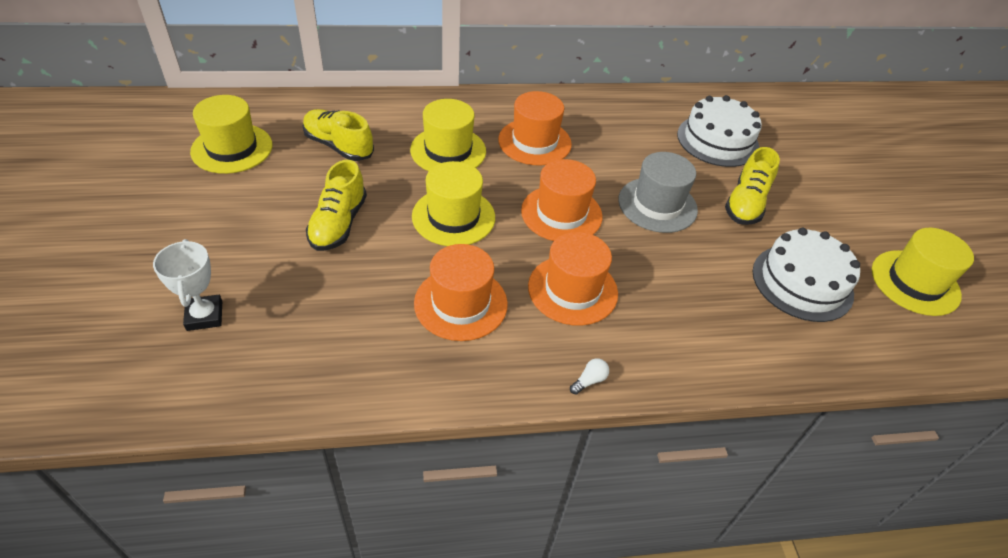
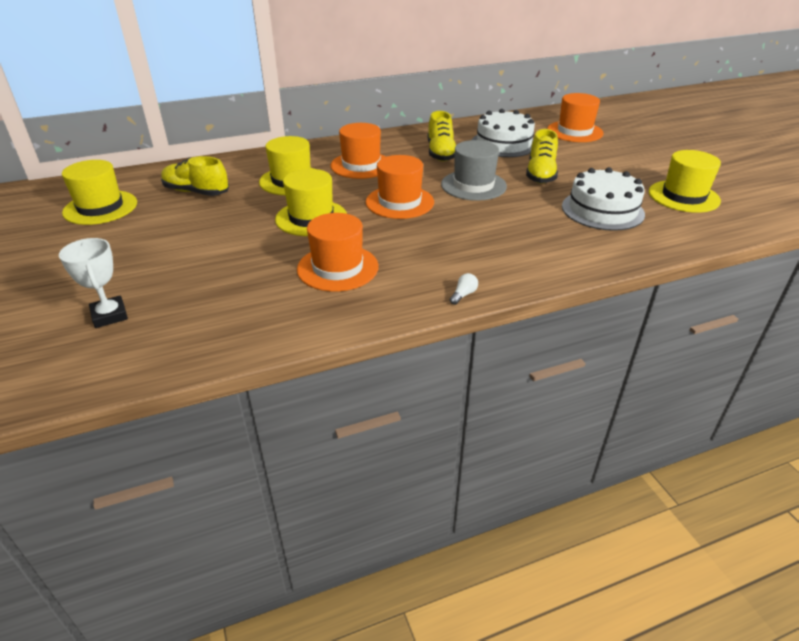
camera: 10 degrees left, 10 degrees down
(338, 224) = (213, 238): yellow shoe -> yellow shoe (441, 153)
(572, 290) = (427, 244): orange hat -> orange hat (574, 131)

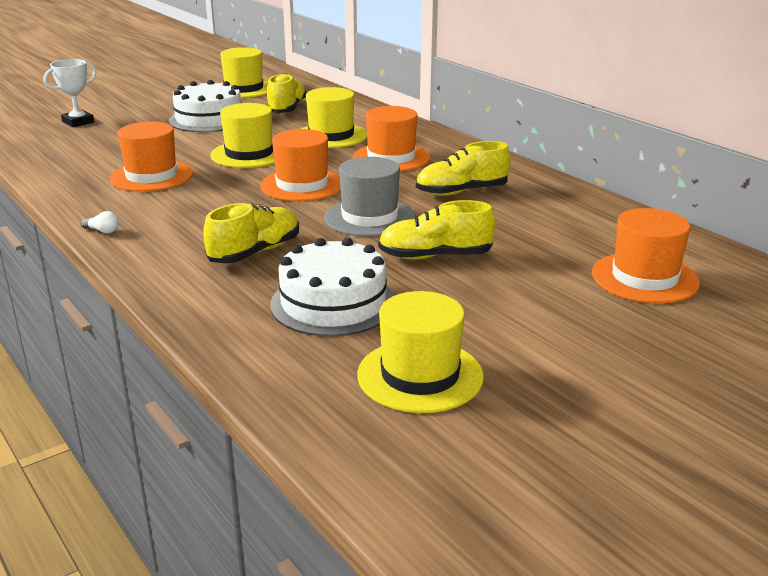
camera: 75 degrees right, 10 degrees down
(503, 143) = (533, 226): white cake -> white cake (209, 119)
(523, 229) = (255, 252): none -> yellow shoe

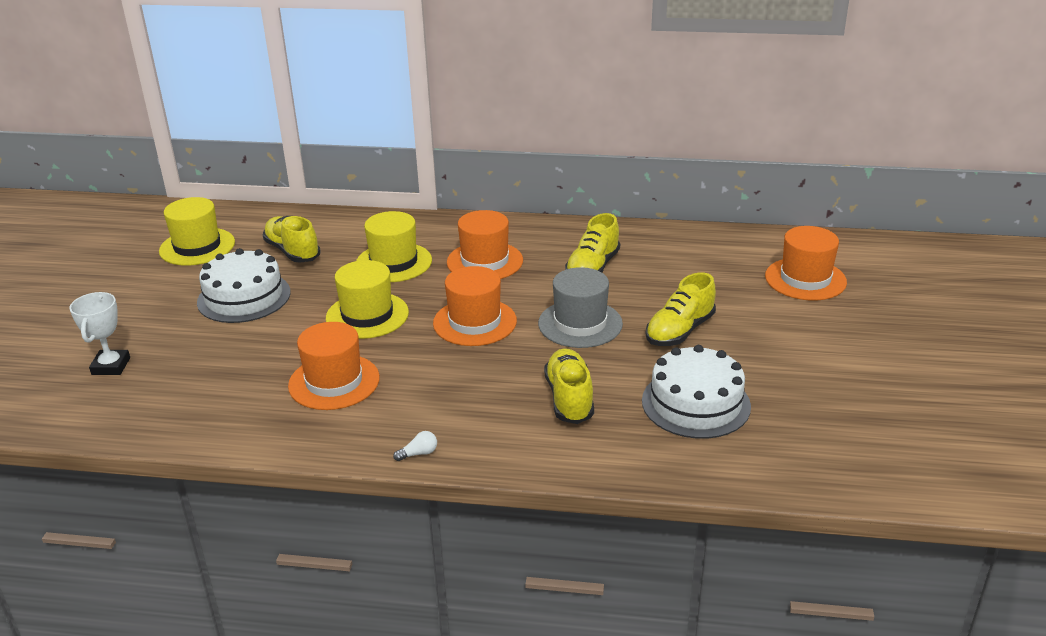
camera: 45 degrees left, 5 degrees up
(420, 375) = (830, 418): yellow hat -> none

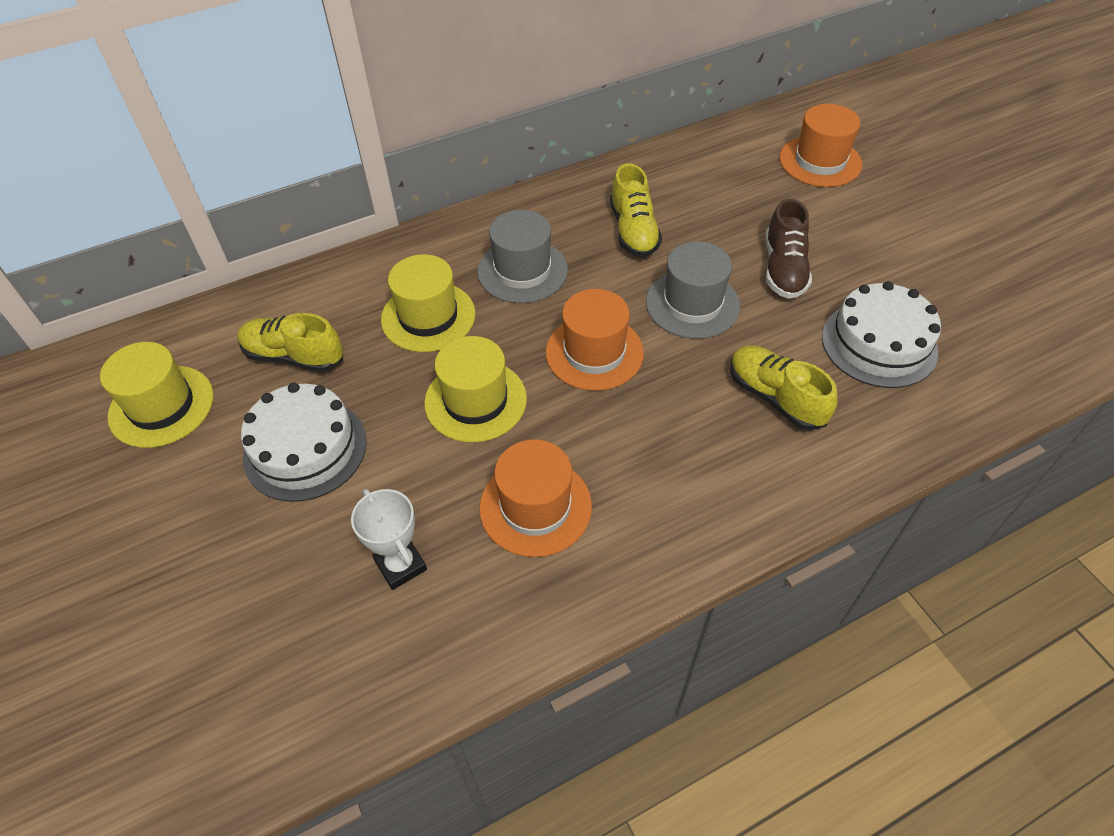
camera: 35 degrees left, 20 degrees up
(111, 366) = (245, 639): white trophy -> white trophy (400, 565)
(418, 453) = (715, 545): white light bulb -> none
(485, 261) = (522, 271): orange hat -> grey hat
(679, 331) = (783, 269): yellow shoe -> brown shoe

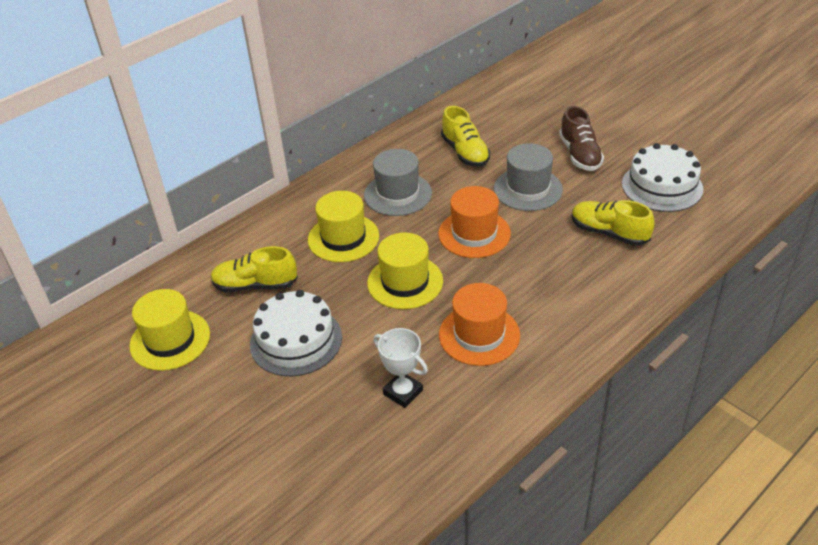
camera: 15 degrees left, 10 degrees down
(820, 161) = (574, 82): orange hat -> none

